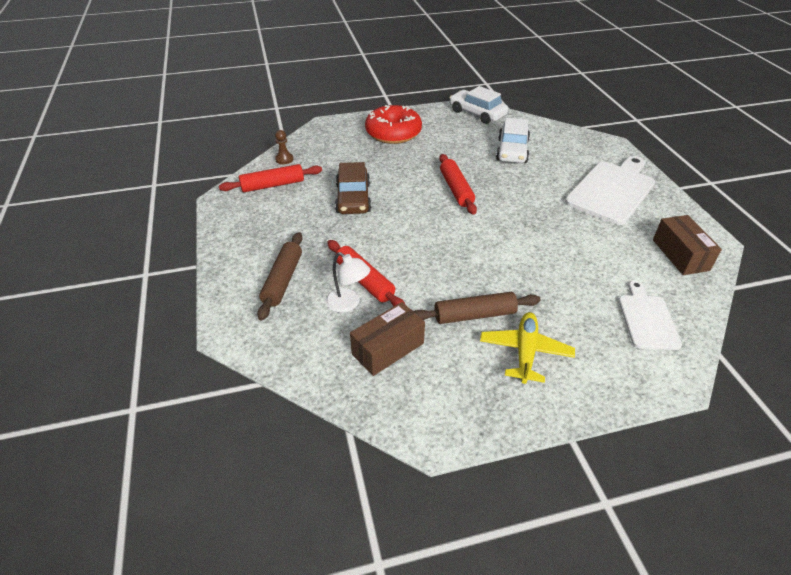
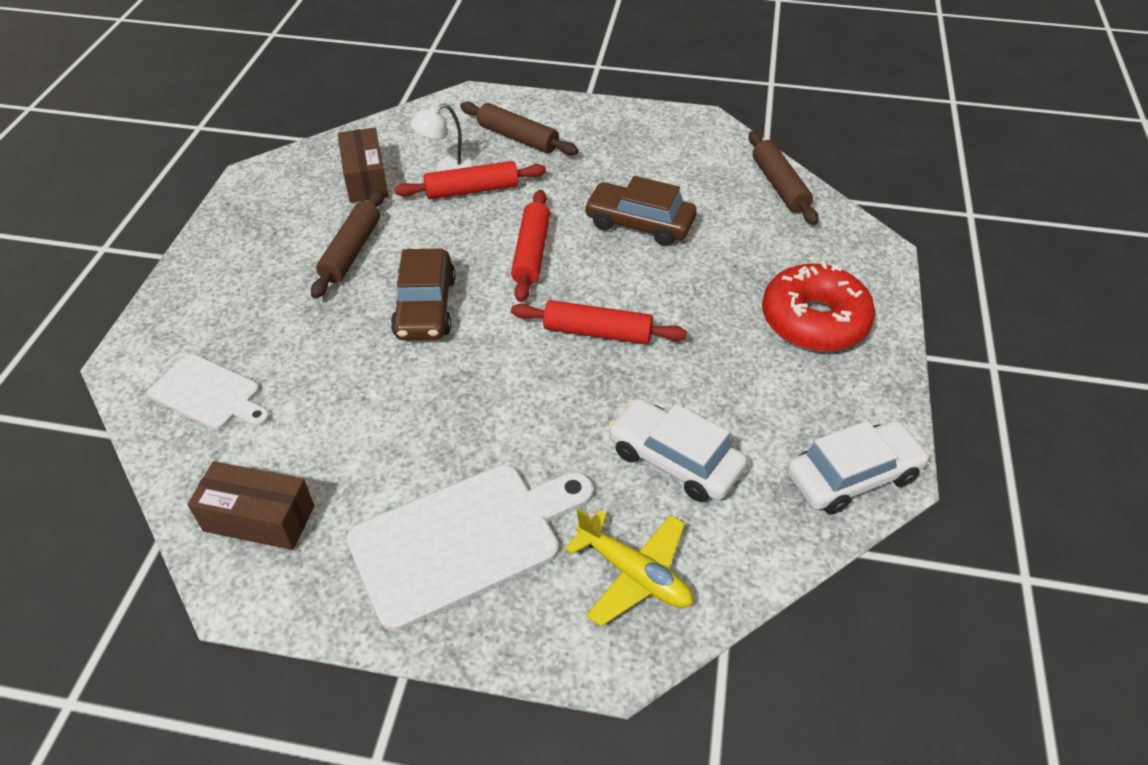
camera: 115 degrees right, 5 degrees up
(273, 185) = (714, 164): red rolling pin -> red rolling pin (531, 253)
(284, 159) = (779, 186): brown pawn -> brown rolling pin
(493, 257) = (425, 307): none -> brown car
(525, 352) = (272, 267): yellow plane -> yellow plane (634, 574)
(612, 190) = (464, 540): white cutting board -> white cutting board turned 90 degrees counterclockwise

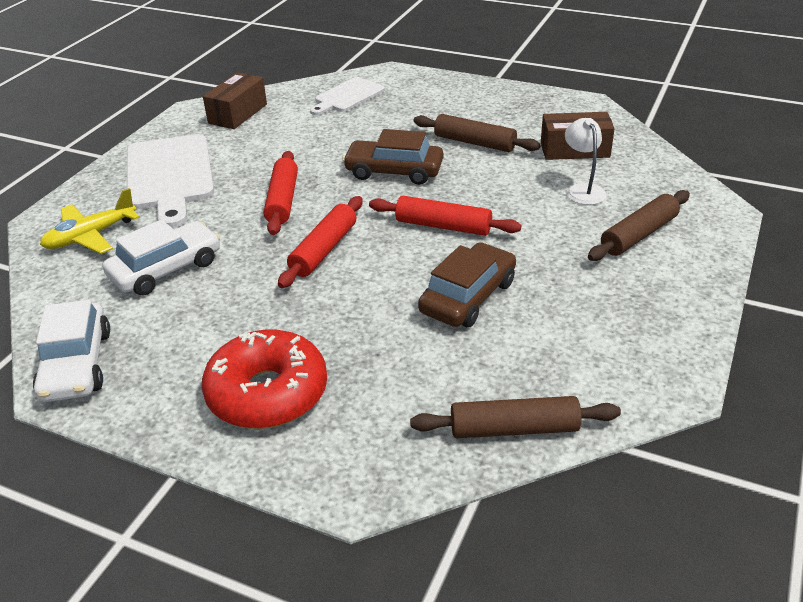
camera: 105 degrees right, 10 degrees down
(472, 190) = (547, 201): red rolling pin -> red rolling pin (282, 200)

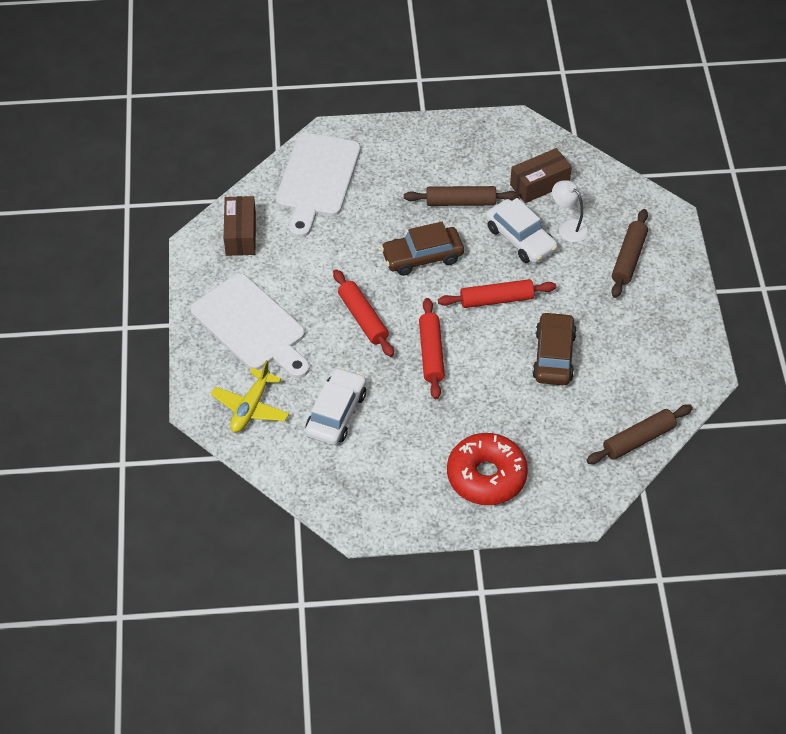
camera: 30 degrees left, 15 degrees up
(77, 364) = (351, 508): white car -> white car (520, 238)
(347, 96) = (316, 179): white cutting board -> white cutting board, size x1.70

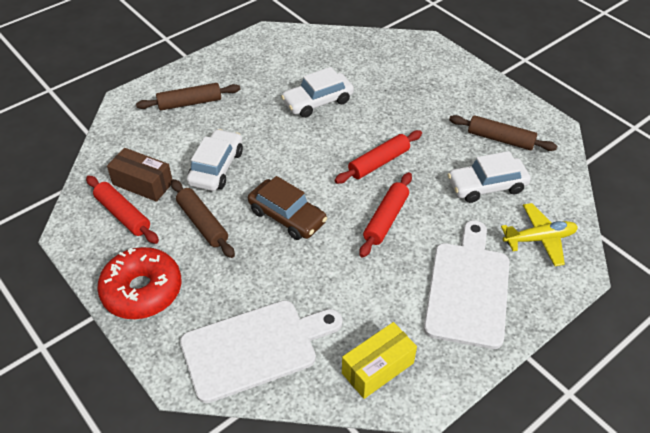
camera: 125 degrees left, 5 degrees down
(241, 234) = (377, 368): brown box -> yellow box
(486, 476) = (448, 89): red donut -> red donut (142, 290)
(496, 299) = (293, 152): red rolling pin -> red rolling pin (123, 215)
(553, 356) = (318, 102): brown car -> white car
(569, 227) = (181, 146): white lamp -> none
(638, 440) = (348, 41): brown rolling pin -> brown rolling pin (500, 139)

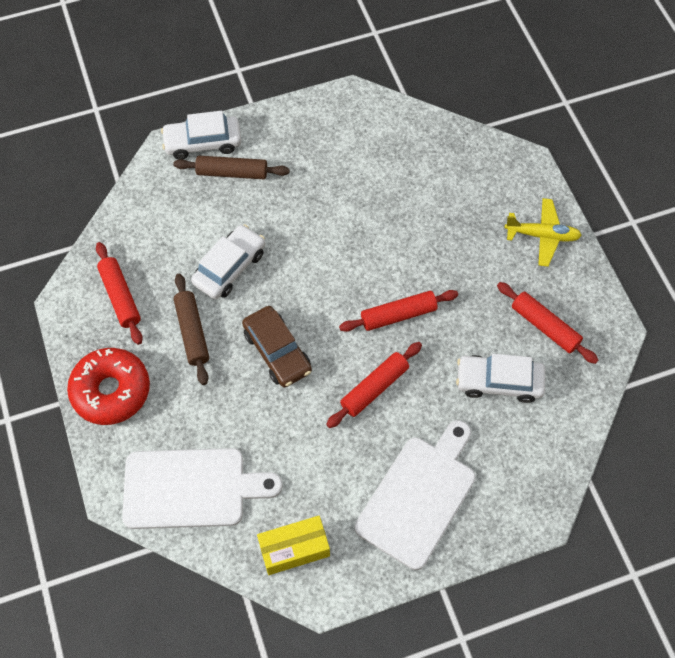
camera: 20 degrees right, 15 degrees up
(142, 183) = (151, 264): brown box -> none
(318, 102) = (368, 213): white car -> white car (203, 143)
(500, 139) = (545, 326): brown rolling pin -> red rolling pin
(539, 239) = (521, 465): yellow plane -> yellow plane (542, 236)

